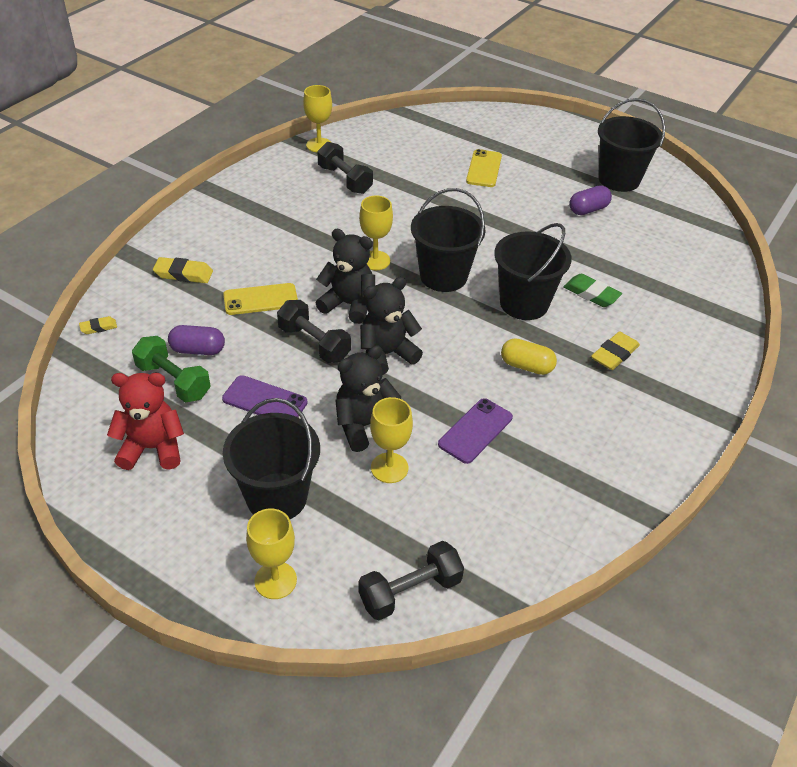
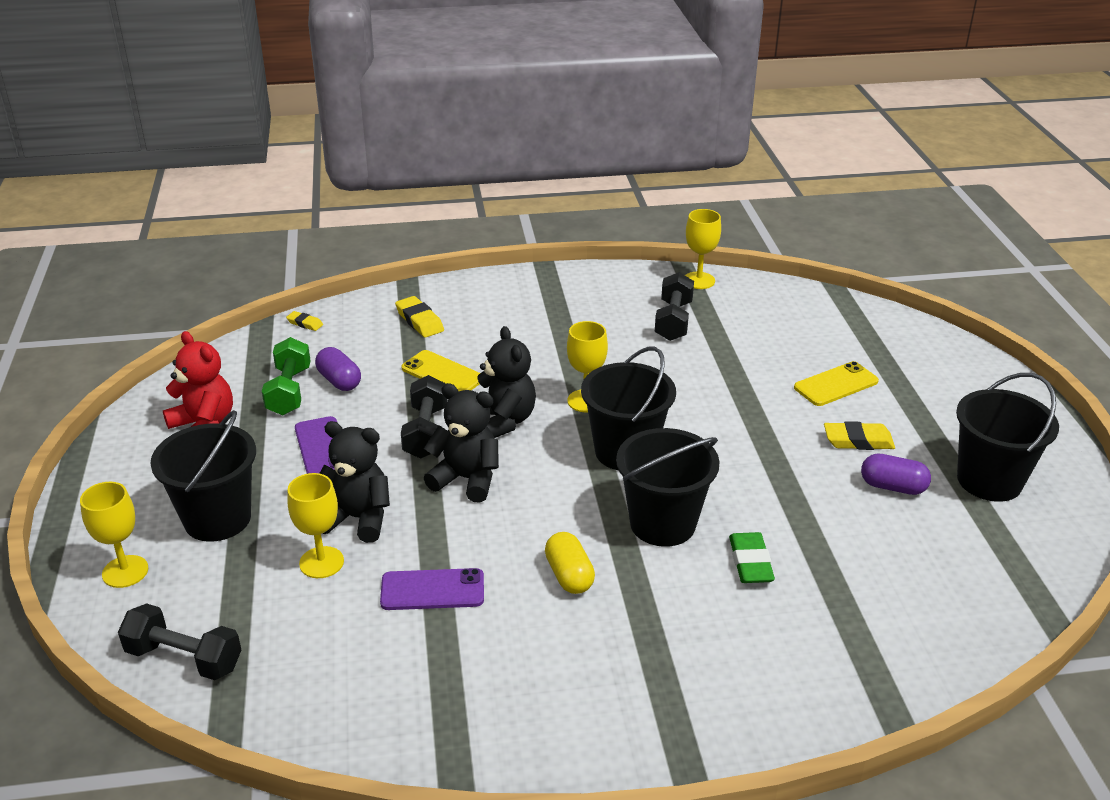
camera: 50 degrees right, 10 degrees down
(614, 354) = (675, 630): yellow eraser -> yellow eraser (858, 441)

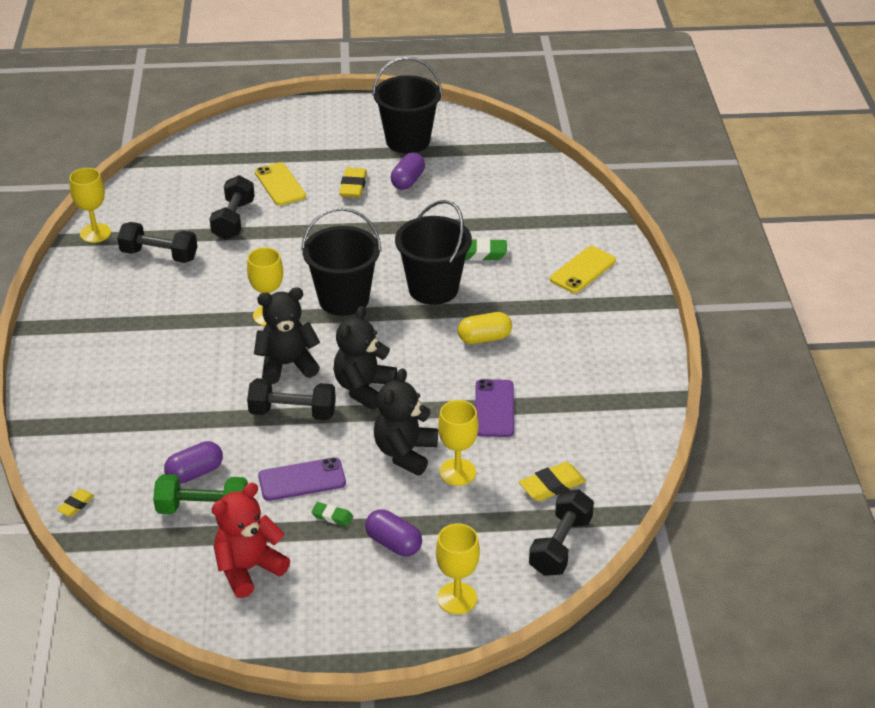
camera: 85 degrees left, 5 degrees up
(217, 519) = (393, 543): black bucket -> purple capsule
(265, 472) = (332, 516): none -> green eraser
(419, 321) = (102, 417): yellow eraser -> yellow eraser (552, 485)
(442, 374) = (202, 401): yellow phone -> yellow phone (583, 270)
(752, 360) = (233, 220): none -> black dumbbell

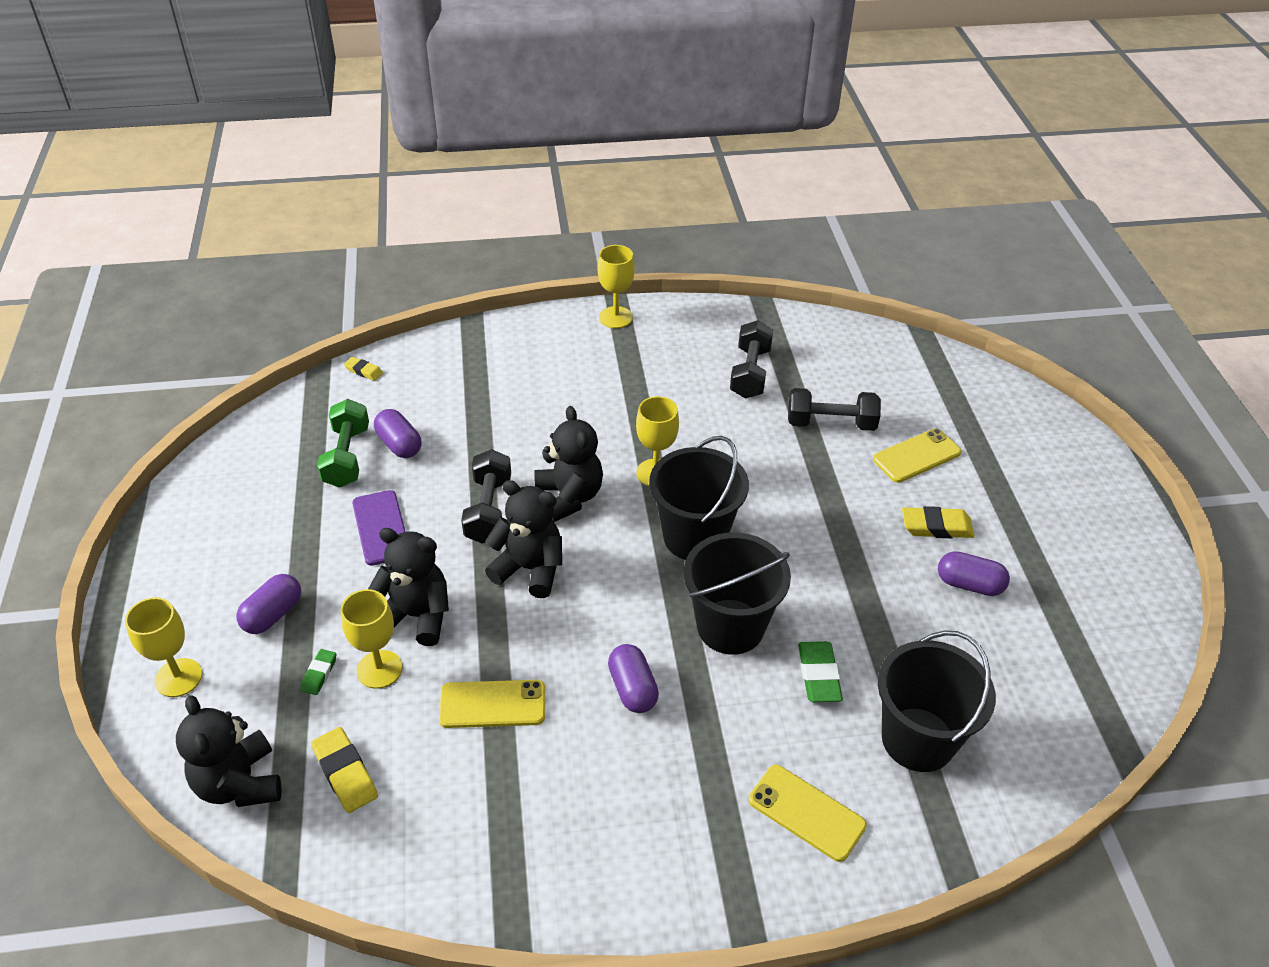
camera: 85 degrees right, 5 degrees up
(95, 233) = (778, 321): yellow goblet -> yellow goblet (616, 317)
(248, 569) = (258, 499): red teddy bear -> none
(332, 516) = (322, 558): green eraser -> green eraser (319, 674)
(408, 141) = (1069, 578): black bucket -> black bucket (918, 739)
(484, 338) = (632, 688): yellow capsule -> purple capsule
(494, 408) = (492, 704): purple phone -> yellow phone
(560, 545) = (239, 783): black dumbbell -> black teddy bear

